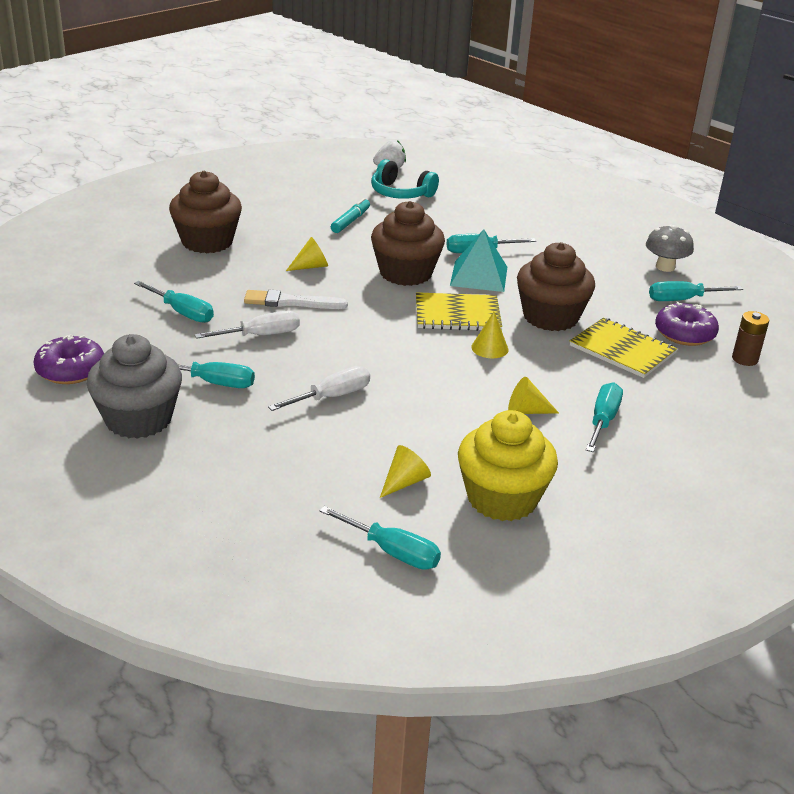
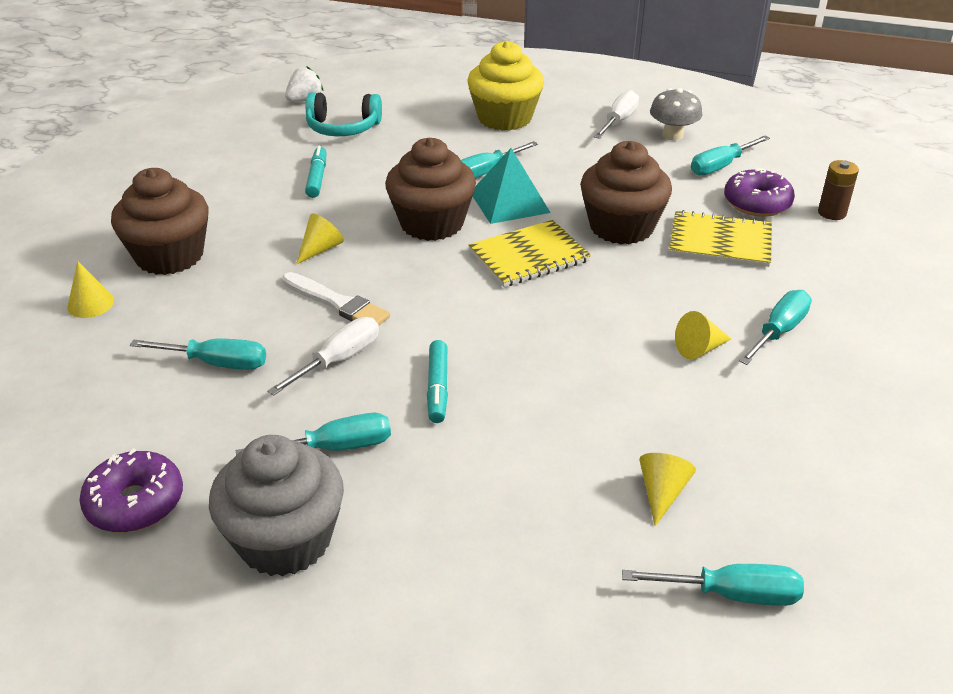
camera: 25 degrees left, 5 degrees up
(291, 302) = (337, 303): white brush -> white brush turned 120 degrees counterclockwise
(311, 372) = (437, 388): none -> turquoise marker
(331, 397) = (488, 412): white screwdriver -> white screwdriver (618, 121)
(489, 348) = (596, 285): yellow cone -> yellow cone (90, 304)
(502, 498) = (774, 469): yellow cupcake -> yellow cupcake (504, 118)
(603, 421) = (778, 331): turquoise screwdriver -> turquoise screwdriver turned 45 degrees clockwise

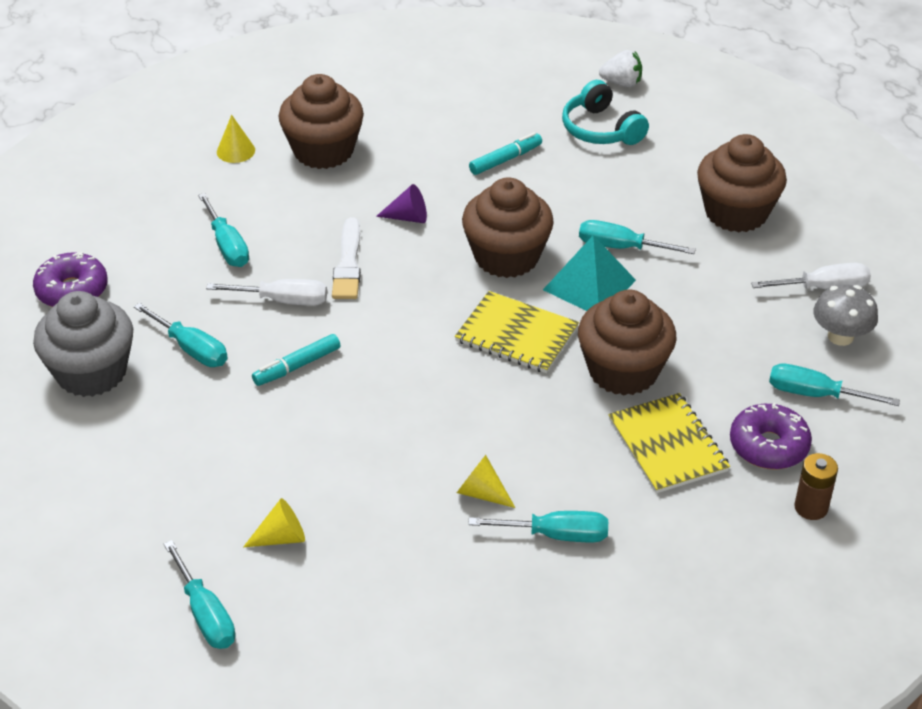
camera: 55 degrees right, 5 degrees up
(320, 249) = (408, 217): yellow cone -> purple cone
(504, 118) = (736, 212): yellow cupcake -> brown cupcake

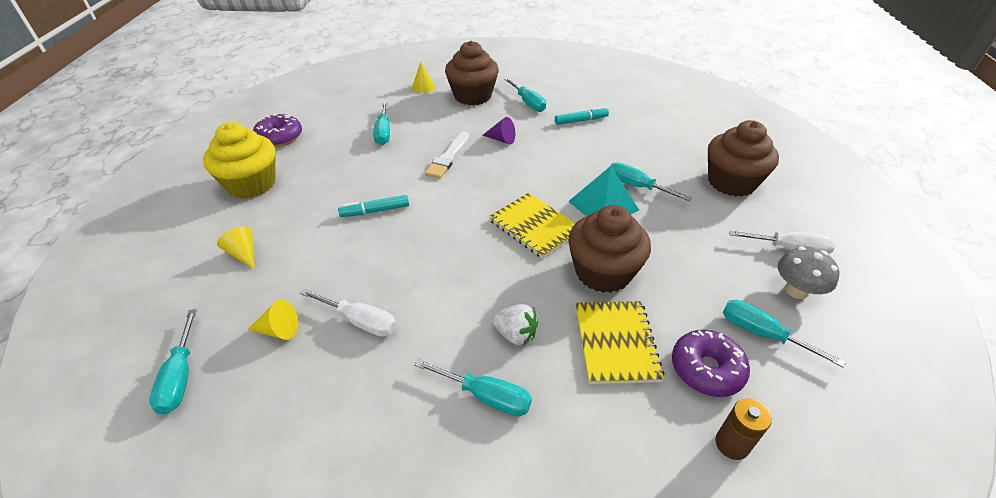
camera: 20 degrees right, 0 degrees up
(91, 372) = (251, 184): grey cupcake -> yellow cupcake
(191, 349) = (319, 185): turquoise screwdriver -> turquoise screwdriver (528, 103)
(283, 300) = (394, 169): white screwdriver -> white screwdriver (360, 321)
(481, 493) = (446, 339): yellow cone -> yellow cone (243, 253)
(506, 257) = (553, 175): brown cupcake -> none
(601, 129) = (651, 116): turquoise headphones -> none
(621, 83) = (675, 94): white strawberry -> white strawberry (515, 334)

